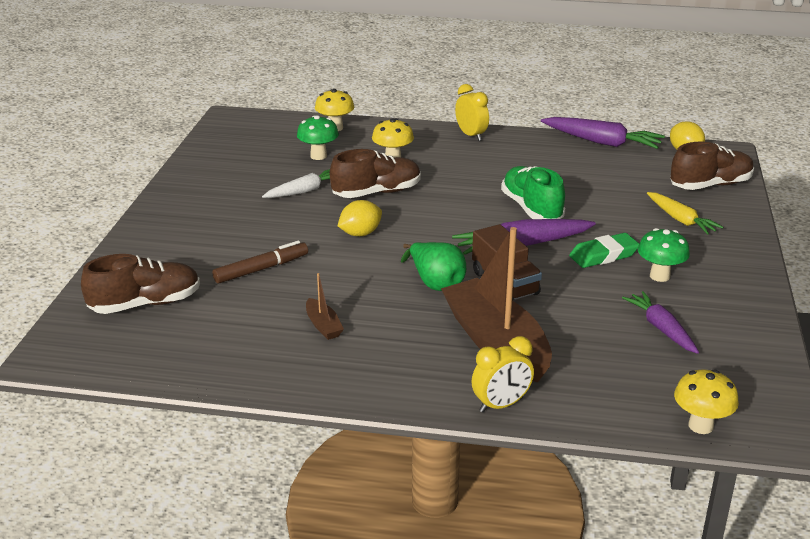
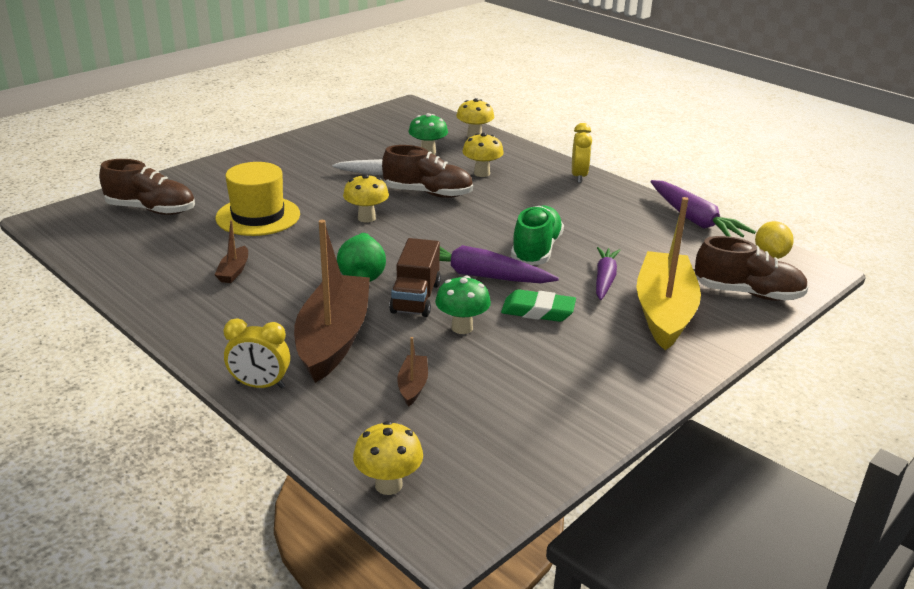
camera: 35 degrees right, 0 degrees up
(261, 269) = (258, 216): brown marker -> yellow hat
(360, 233) = (366, 218): yellow lemon -> yellow mushroom
(607, 350) = (412, 385): none -> brown boat
(659, 276) = (561, 349): green mushroom -> green mushroom (462, 328)
(661, 329) = (489, 391): purple carrot -> purple carrot (604, 279)
(680, 220) = (664, 311): yellow carrot -> yellow boat

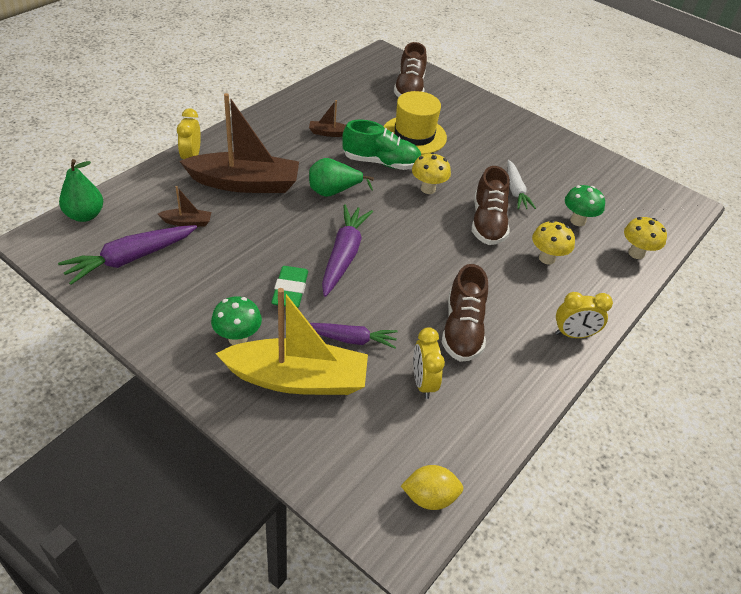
camera: 80 degrees right, 15 degrees up
(388, 485) = (85, 215): yellow mushroom -> green pear
(415, 298) = (303, 220): brown truck -> none
(462, 328) = (262, 246): green mushroom -> green mushroom (238, 338)
(536, 250) = (396, 293): green shoe -> green shoe (381, 162)
(651, 247) = (423, 382): none -> yellow clock
(695, 220) = (499, 432): purple carrot -> purple carrot (130, 259)
(747, 293) = (339, 457): brown shoe -> brown shoe (462, 329)

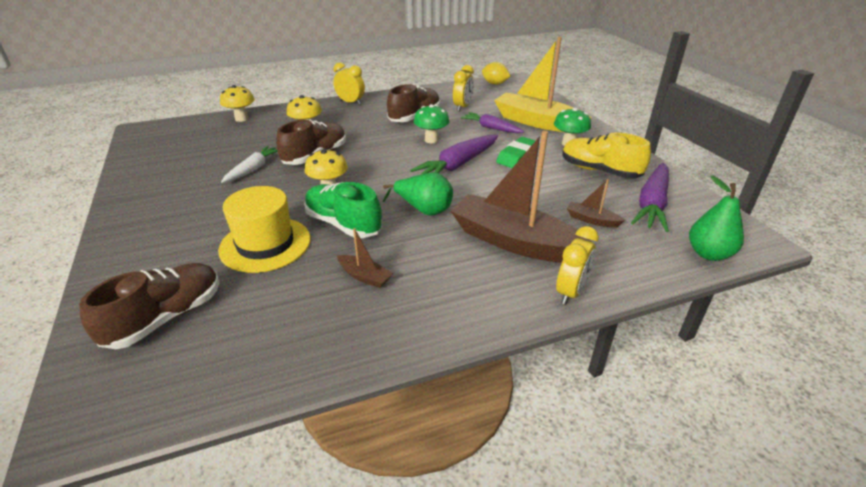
camera: 145 degrees left, 10 degrees down
(130, 259) = (652, 204): purple carrot -> purple carrot turned 120 degrees clockwise
(189, 294) = (599, 171): none -> yellow shoe
(577, 221) = (244, 141): green mushroom -> green mushroom (431, 140)

